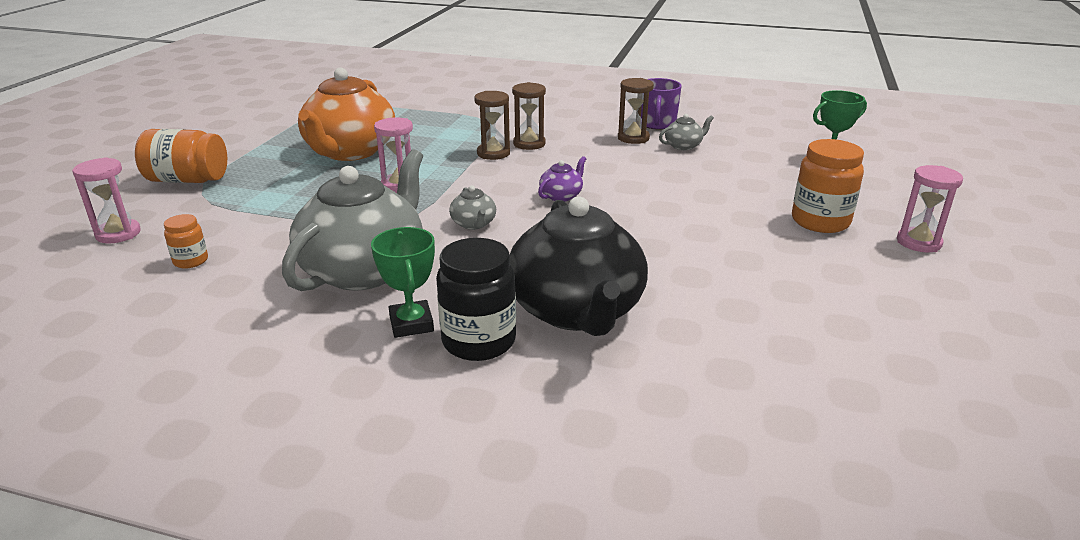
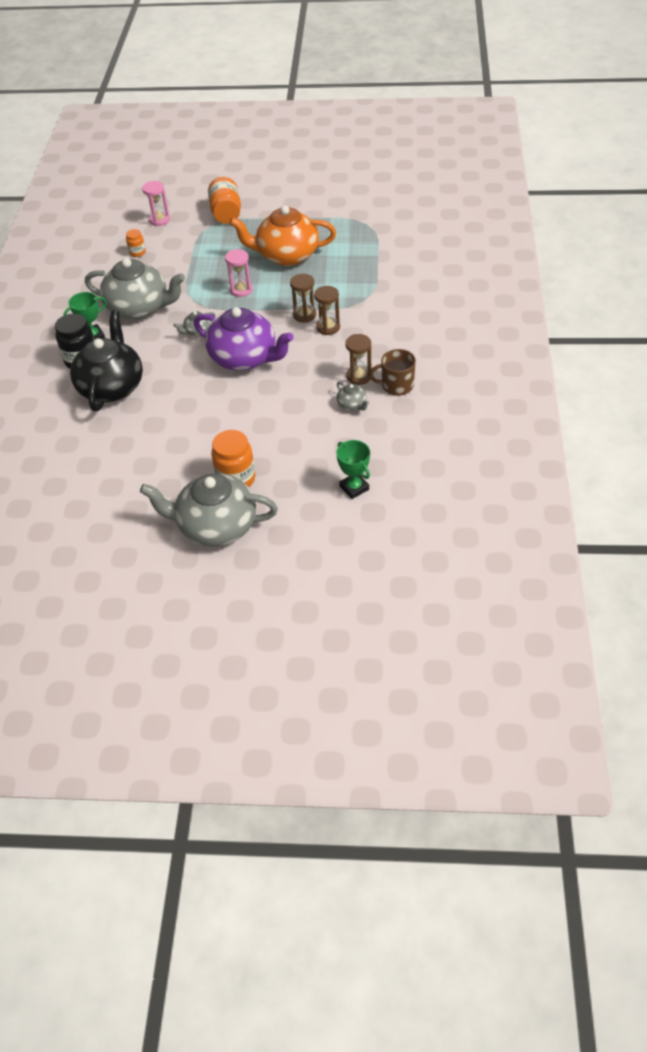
camera: 80 degrees right, 20 degrees up
(561, 196) = (244, 358): purple teapot -> purple teapot, size x2.44
(577, 311) = (112, 387): black teapot -> black teapot turned 120 degrees clockwise
(657, 124) = (396, 385): purple mug -> brown mug
(918, 242) = (216, 526): pink hourglass -> grey teapot

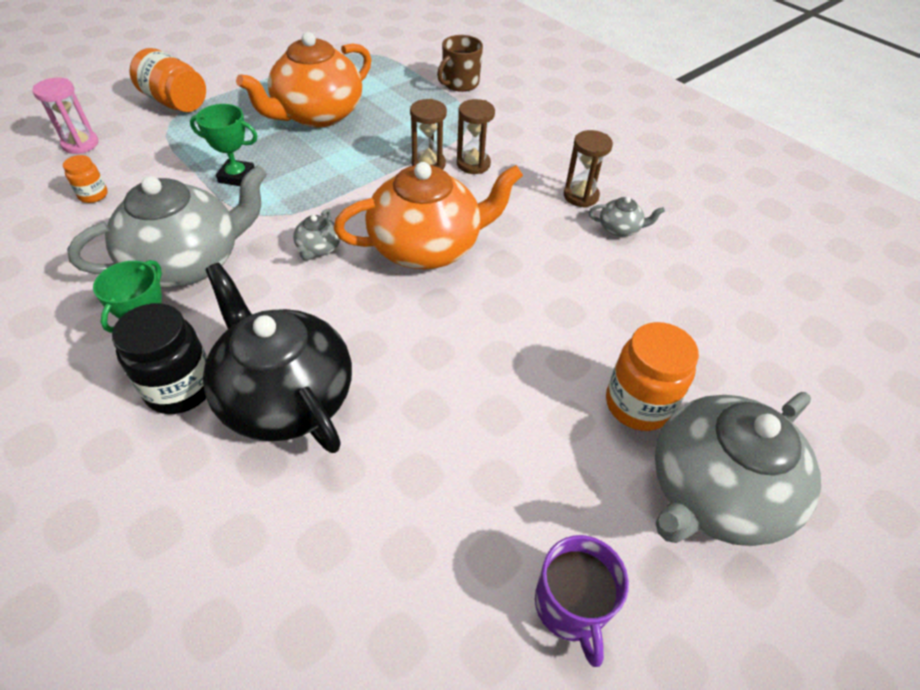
camera: 50 degrees left, 0 degrees up
(116, 517) = (571, 605): none -> purple mug
(241, 290) = (311, 173): pink hourglass -> none
(244, 358) = (427, 247): purple teapot -> orange teapot
(354, 488) = (764, 317): green trophy -> green trophy (237, 177)
(396, 385) = (629, 185): brown mug -> brown mug (460, 83)

